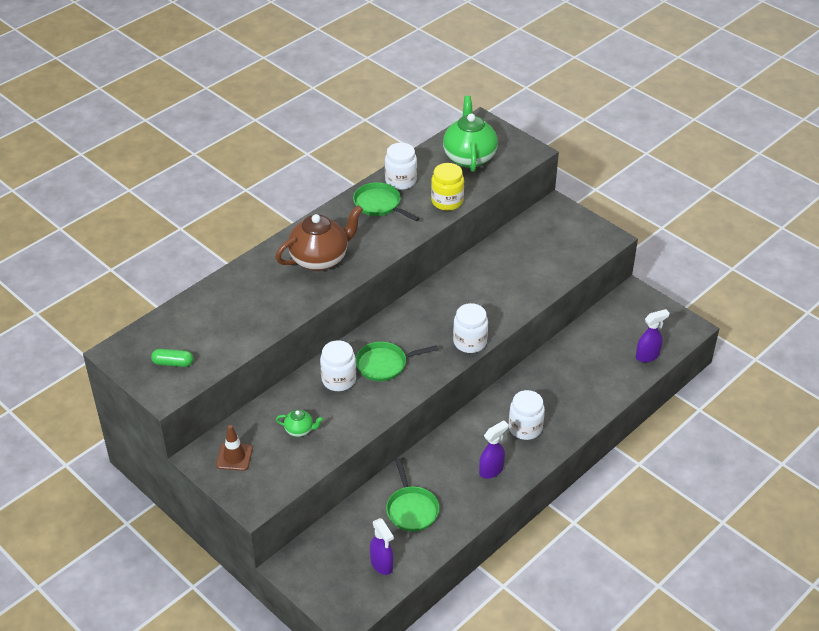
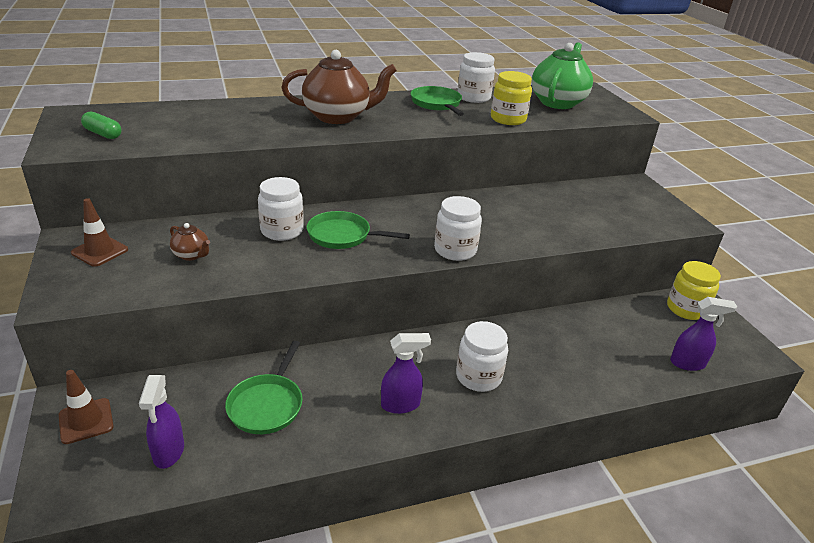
camera: 25 degrees right, 10 degrees down
(300, 430) = (192, 255): green teapot -> brown teapot
(313, 572) = (86, 421): none -> brown traffic cone
(629, 307) = (686, 309): none -> yellow jar

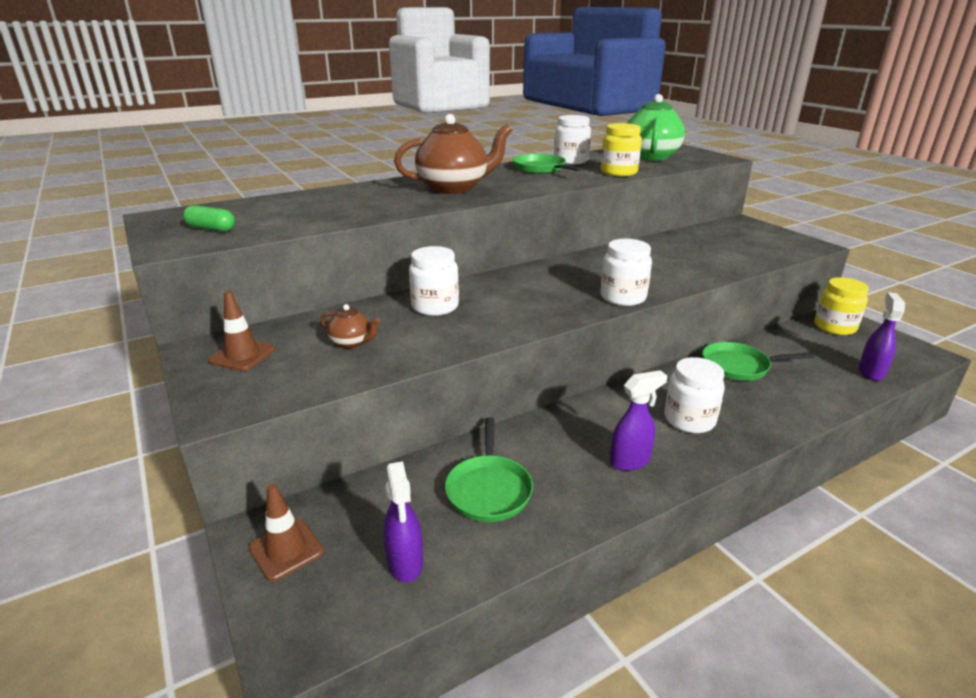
camera: 10 degrees left, 5 degrees down
(343, 236) = (502, 301): green pan -> green pan (739, 366)
(688, 363) = (871, 372): purple spray bottle -> purple spray bottle turned 60 degrees counterclockwise

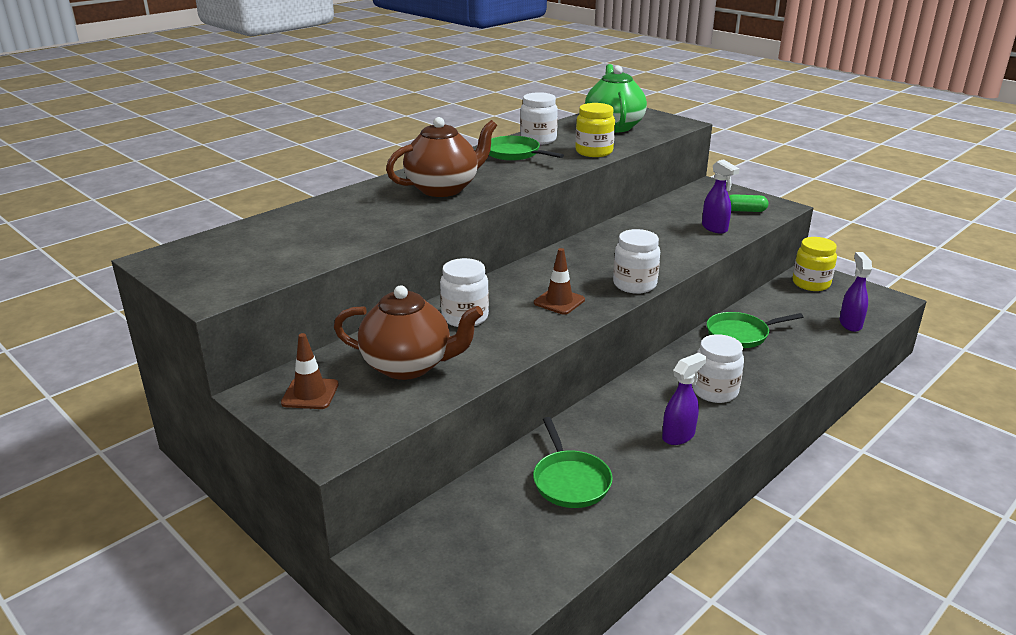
camera: 15 degrees left, 0 degrees up
(211, 229) = (233, 268): green capsule -> green capsule (745, 210)
(286, 550) = (420, 563): brown traffic cone -> brown traffic cone (559, 301)
(351, 343) = (408, 366): brown teapot -> brown teapot, size x2.17
(405, 563) = (530, 552): purple spray bottle -> purple spray bottle (715, 228)

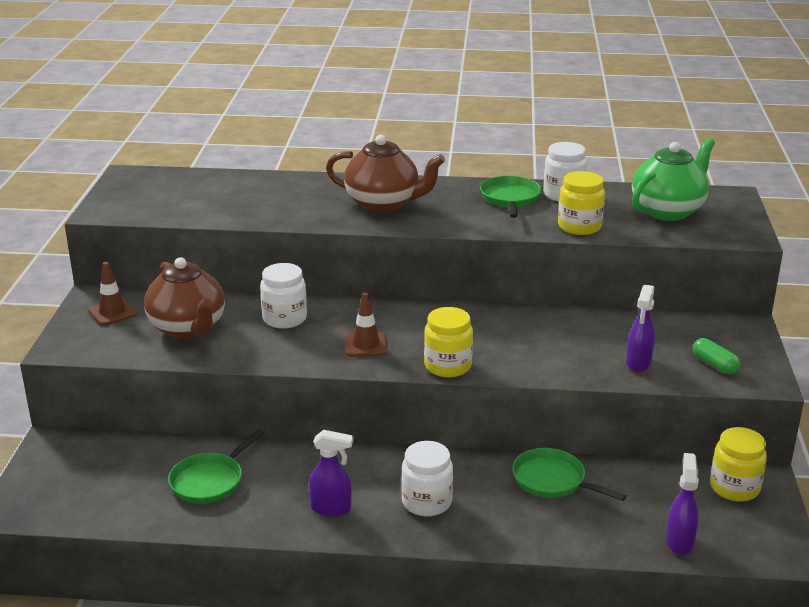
camera: 50 degrees right, 0 degrees up
(634, 285) = (448, 366): white jar -> yellow jar
(850, 324) = (679, 542): purple spray bottle -> purple spray bottle turned 45 degrees counterclockwise

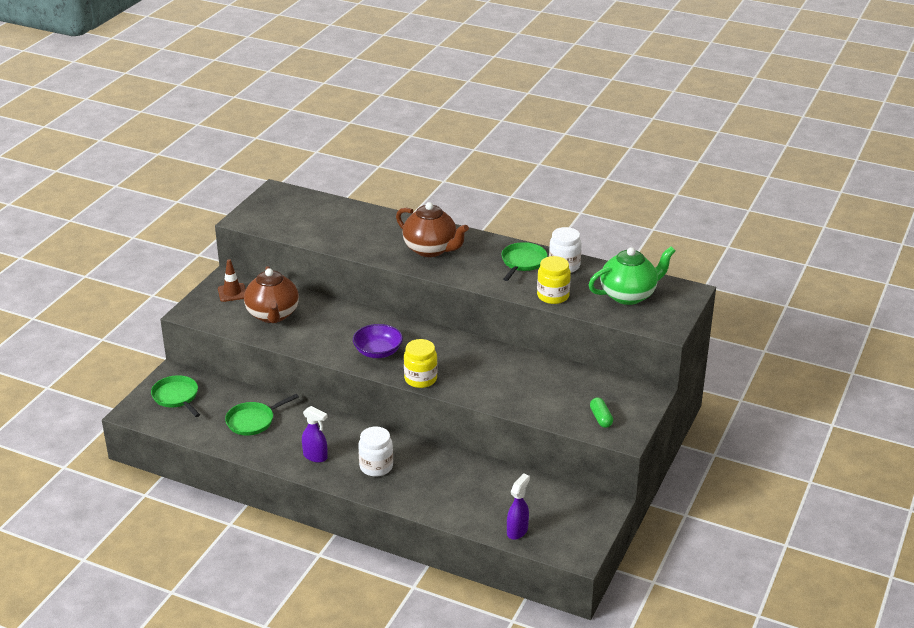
camera: 20 degrees right, 5 degrees up
(284, 318) = (338, 320): white jar -> none
(366, 345) = (378, 352): brown traffic cone -> purple bowl
(552, 480) = (465, 472): green pan -> green pan (176, 397)
(638, 363) = (549, 405): purple spray bottle -> none
(734, 488) = (582, 506): yellow jar -> none

